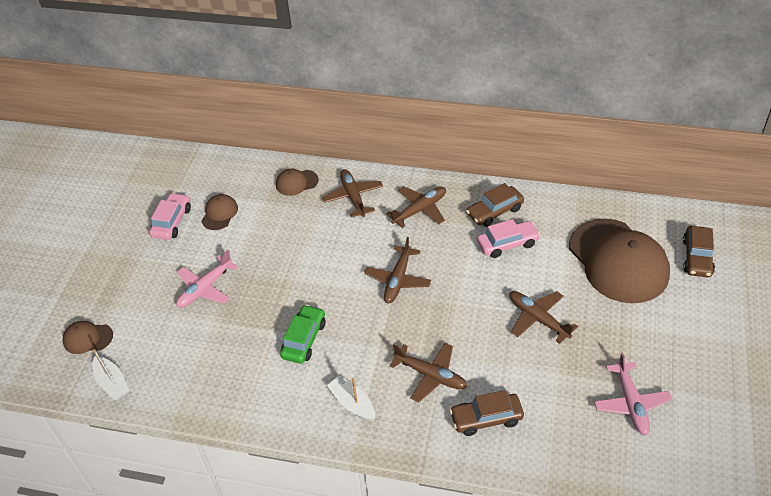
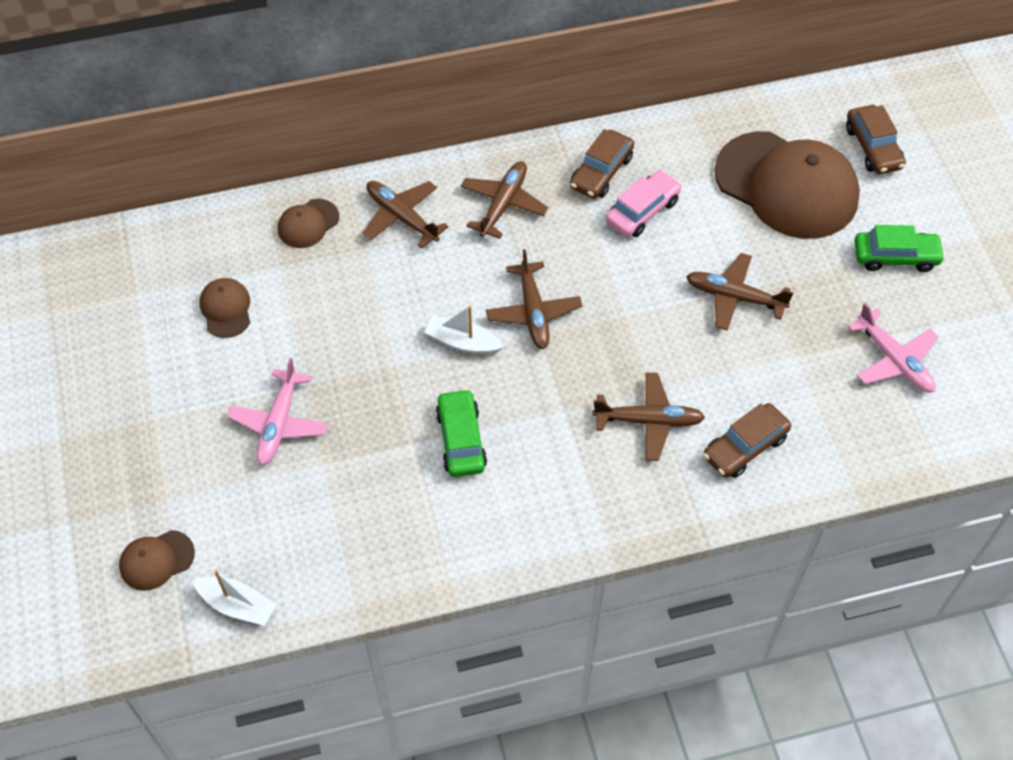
camera: 30 degrees left, 10 degrees up
(172, 222) = (162, 347): pink car -> none
(352, 403) = (575, 496): white boat -> white boat (463, 342)
(672, 334) = (895, 257): none -> green car

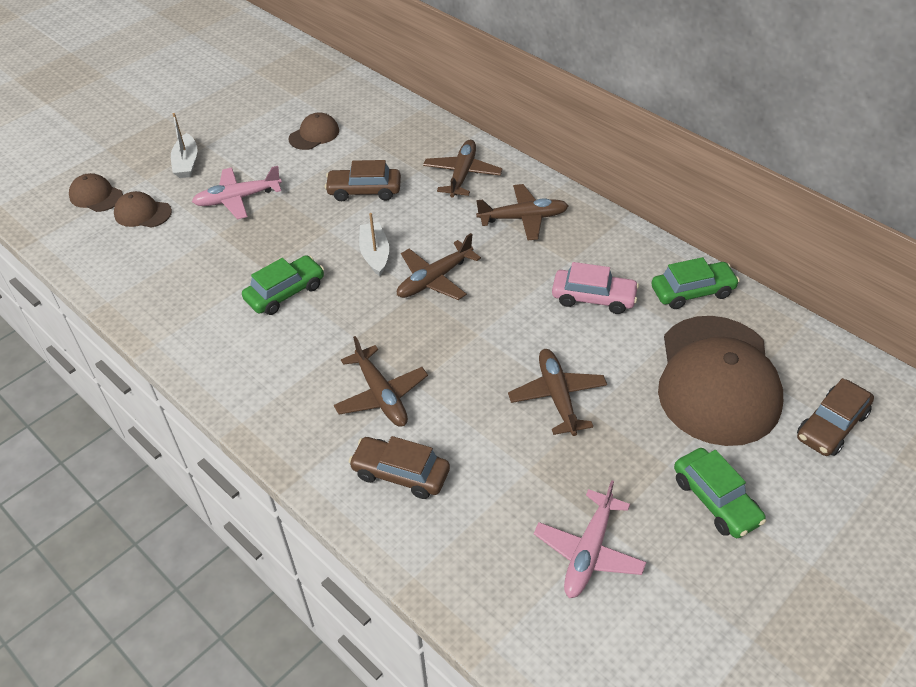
camera: 60 degrees right, 10 degrees down
(237, 605) = (79, 246): white boat -> white boat (186, 163)
(308, 224) = (416, 136): brown cap -> brown cap (142, 213)
(601, 172) = (609, 257): brown car -> brown car (364, 191)
(684, 142) = (692, 292): none -> green car

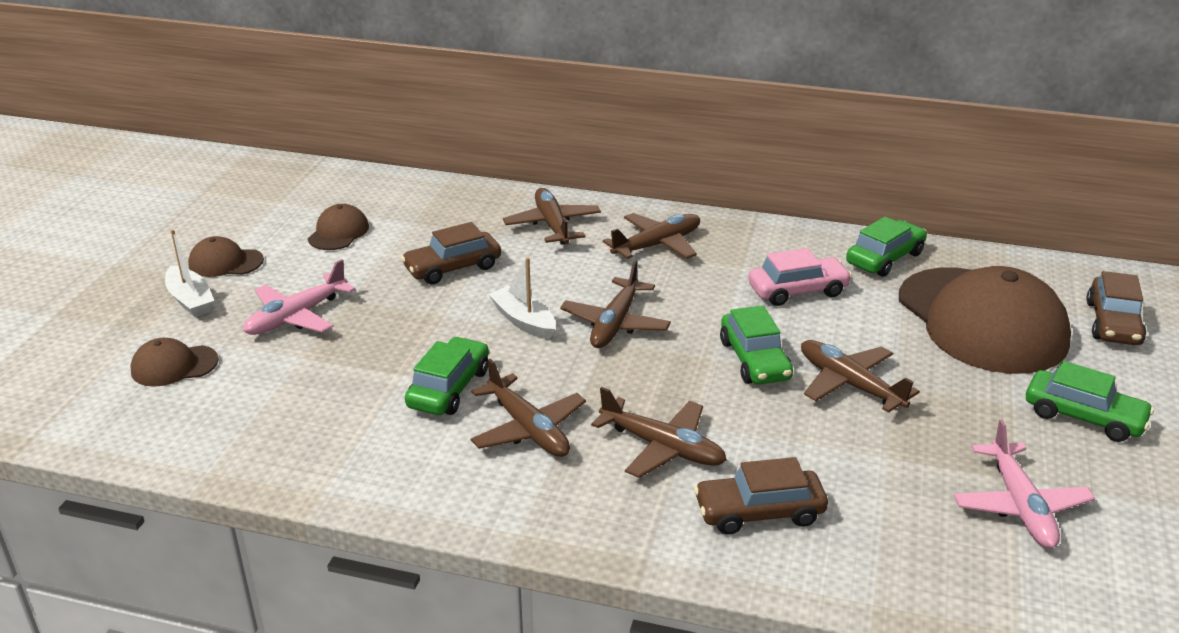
camera: 30 degrees left, 15 degrees down
(96, 196) = (85, 367): brown cap -> brown cap (225, 262)
(308, 344) = (528, 428): none -> brown plane
(506, 348) = (754, 360): none -> green car

